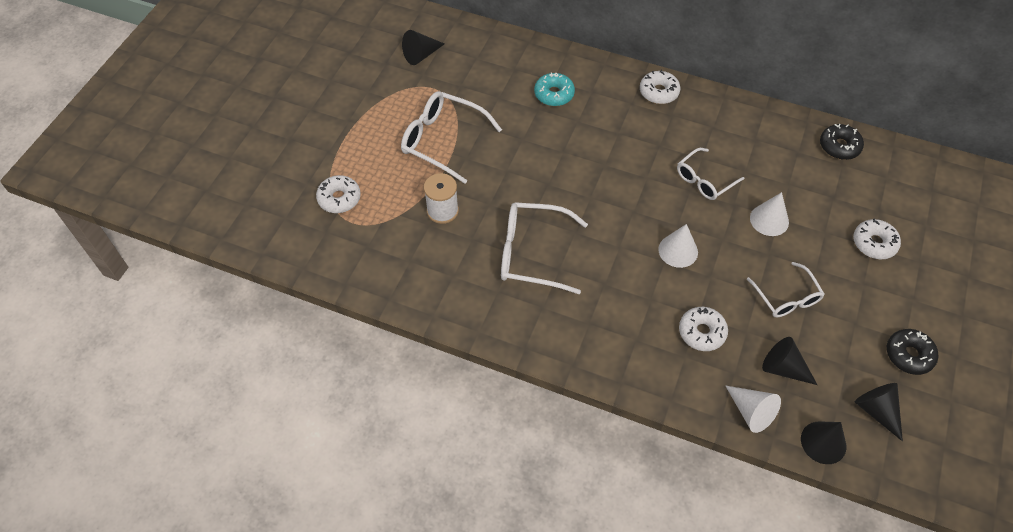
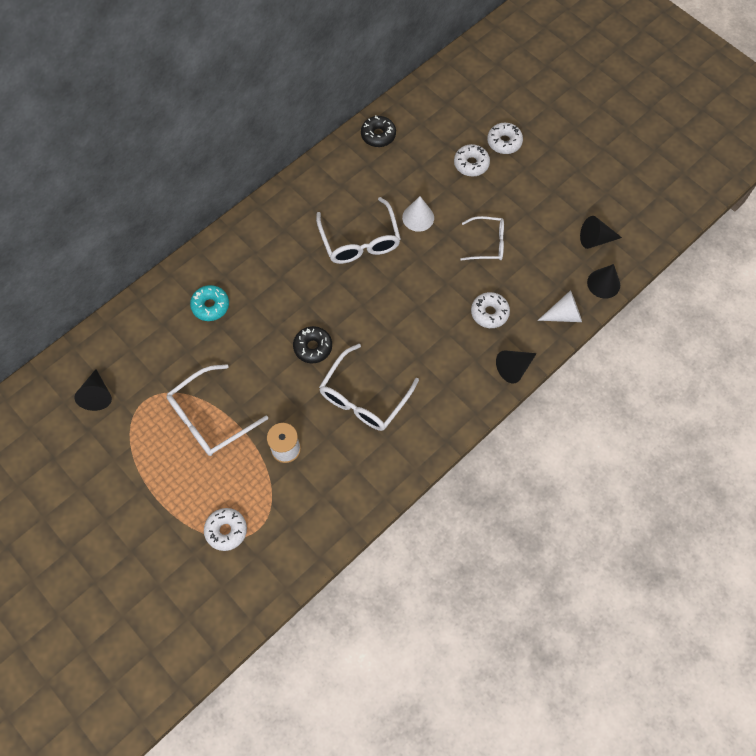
camera: 65 degrees left, 10 degrees up
(658, 92) = (255, 227): white donut -> white donut (504, 142)
(678, 250) = (413, 292): white cone -> none
(704, 180) = (360, 241): white glasses -> white glasses, size x1.57
(783, 368) = (540, 277): black cone -> black cone (514, 368)
(909, 355) = (564, 196): black donut -> black donut (313, 347)

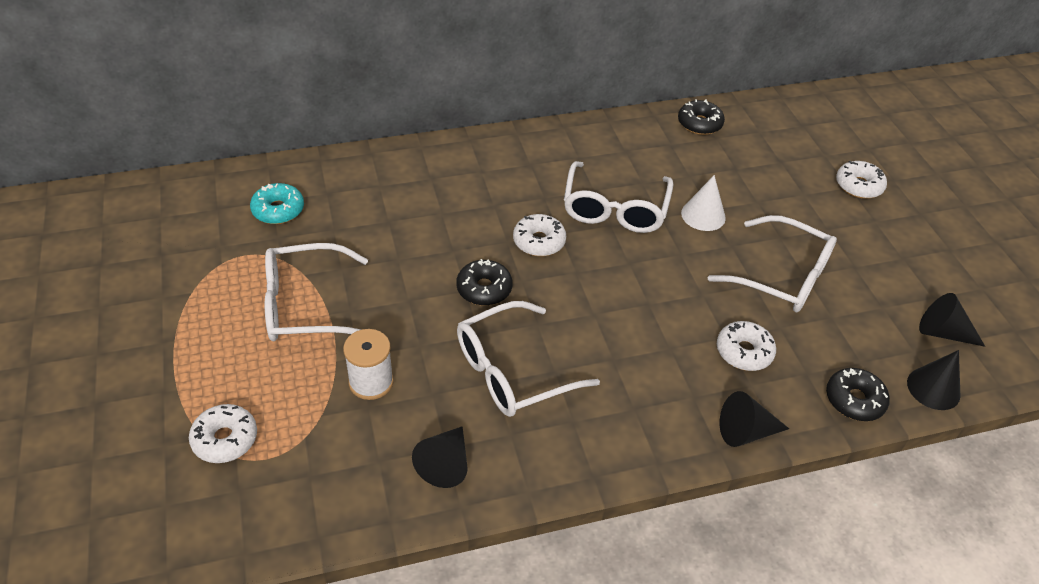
camera: 25 degrees right, 20 degrees down
(97, 395) = (200, 226): black cone -> black cone (445, 464)
(210, 306) = (393, 198): turquoise donut -> turquoise donut (278, 210)
(471, 164) = (803, 190): white donut -> white donut (539, 241)
(487, 243) = (782, 276): white glasses -> white glasses, size x1.57
(564, 315) = (854, 400): white cone -> black donut

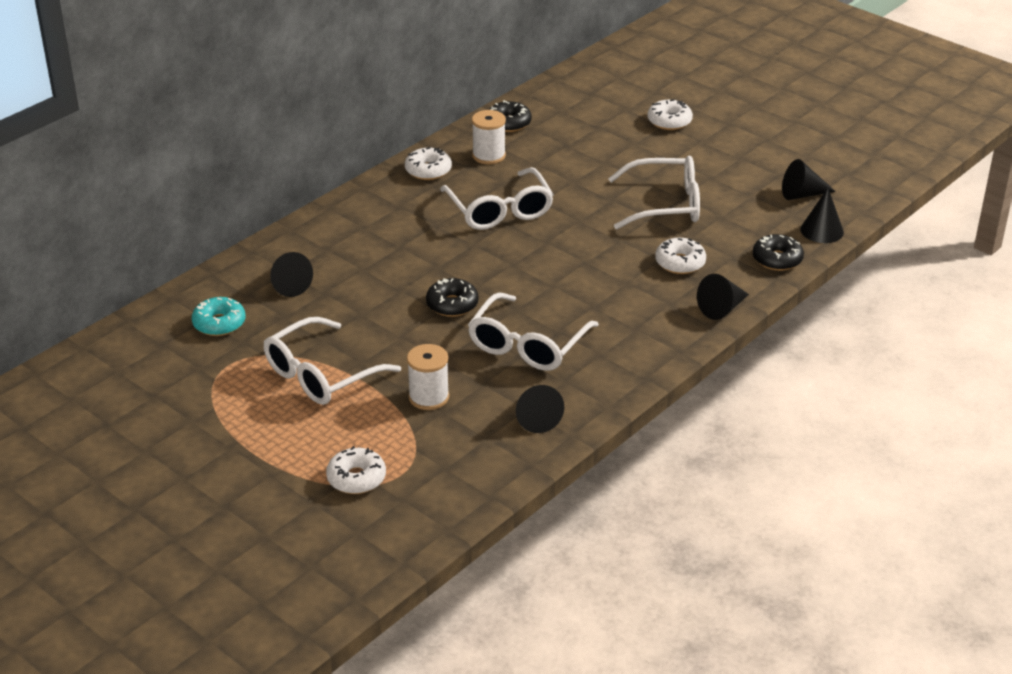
camera: 30 degrees left, 10 degrees down
(367, 199) = (288, 285): none -> black cone
(539, 241) = (462, 256): white donut -> white donut (428, 170)
(653, 148) = (489, 156): none -> white spool
(703, 215) = (572, 187): white cone -> none

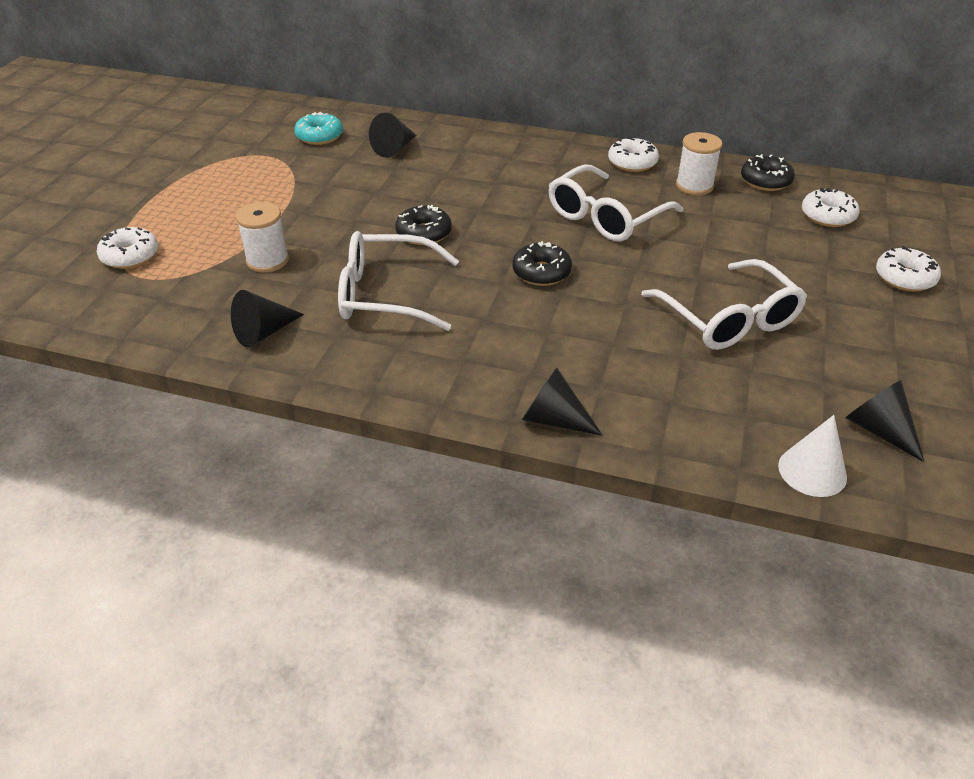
camera: 65 degrees right, 5 degrees up
(321, 375) = (274, 198): white glasses -> none
(680, 263) = (620, 360): white donut -> white donut (827, 216)
(777, 259) = (702, 443): black donut -> black donut (541, 272)
(822, 230) = (812, 471): black cone -> white cone

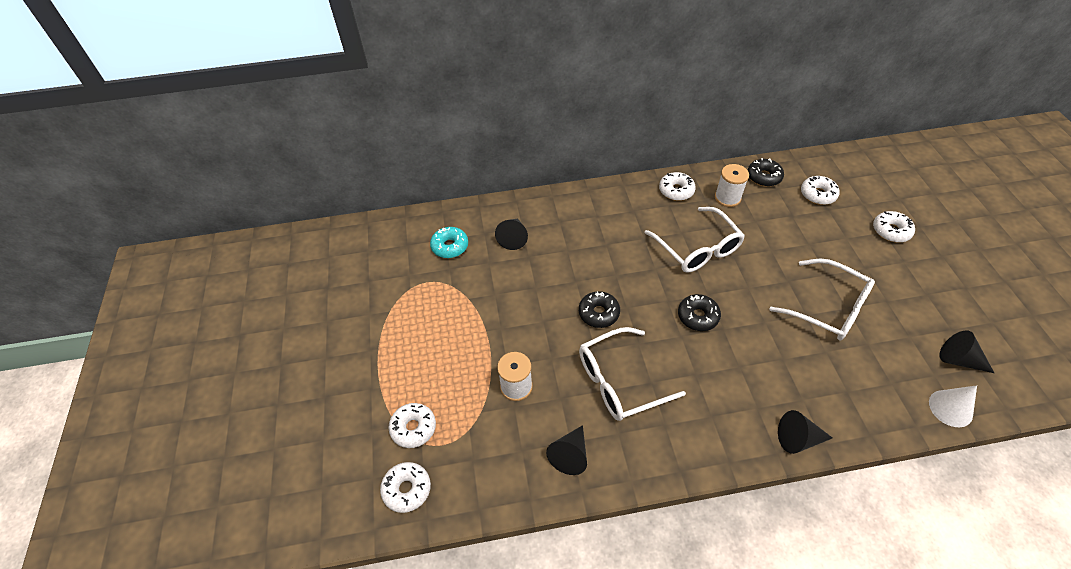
camera: 25 degrees left, 10 degrees up
(72, 297) = (407, 489): none -> white donut
(605, 217) = (697, 248): white glasses -> white glasses turned 45 degrees counterclockwise

